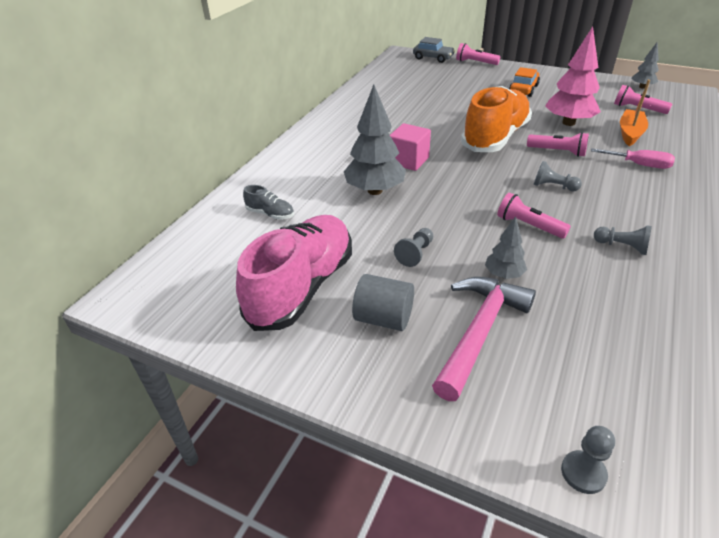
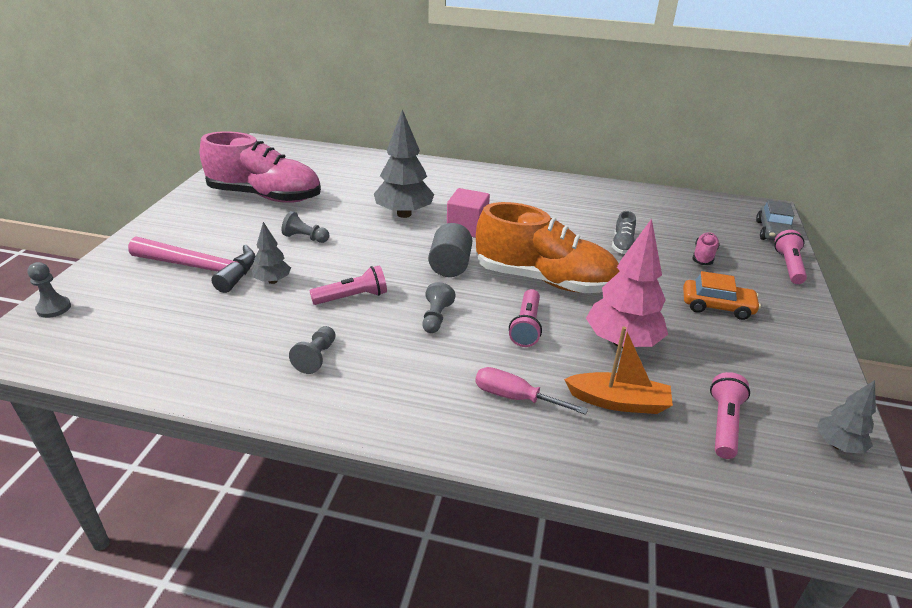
camera: 75 degrees right, 5 degrees down
(270, 214) = (359, 174): grey shoe -> grey shoe (622, 245)
(383, 318) = (225, 229): grey cylinder -> grey cylinder (450, 266)
(462, 82) = (703, 256): none -> pink shoe
(528, 226) = (352, 297): pink flashlight -> pink flashlight turned 45 degrees clockwise
(639, 165) = (515, 397): pink screwdriver -> pink screwdriver turned 105 degrees clockwise

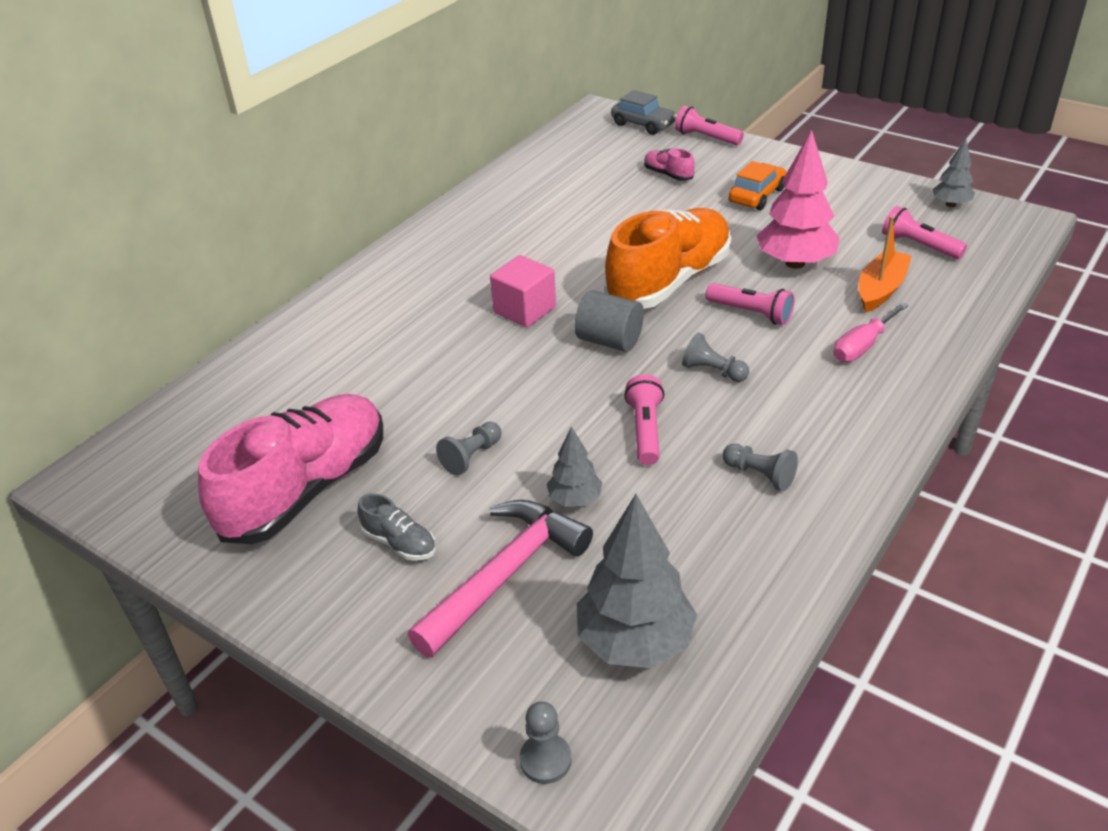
camera: 65 degrees left, 5 degrees up
(404, 214) = (457, 355): grey tree -> grey tree (635, 641)
(622, 245) = (622, 214): grey shoe -> grey shoe (400, 543)

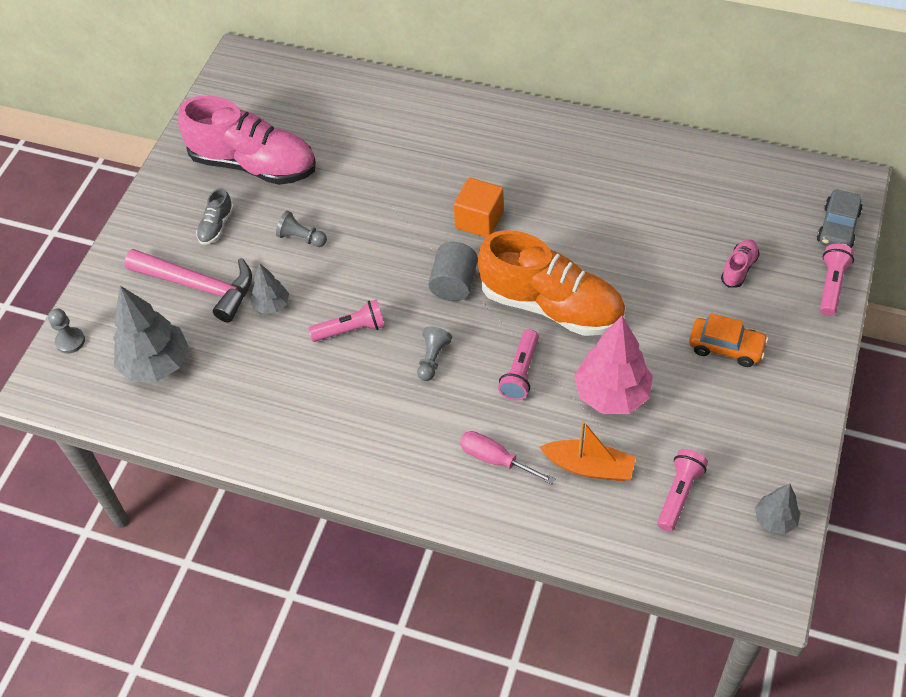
camera: 75 degrees right, 15 degrees up
(525, 310) = (479, 220): pink cube -> orange cube
(760, 475) = (318, 408): grey pawn -> none

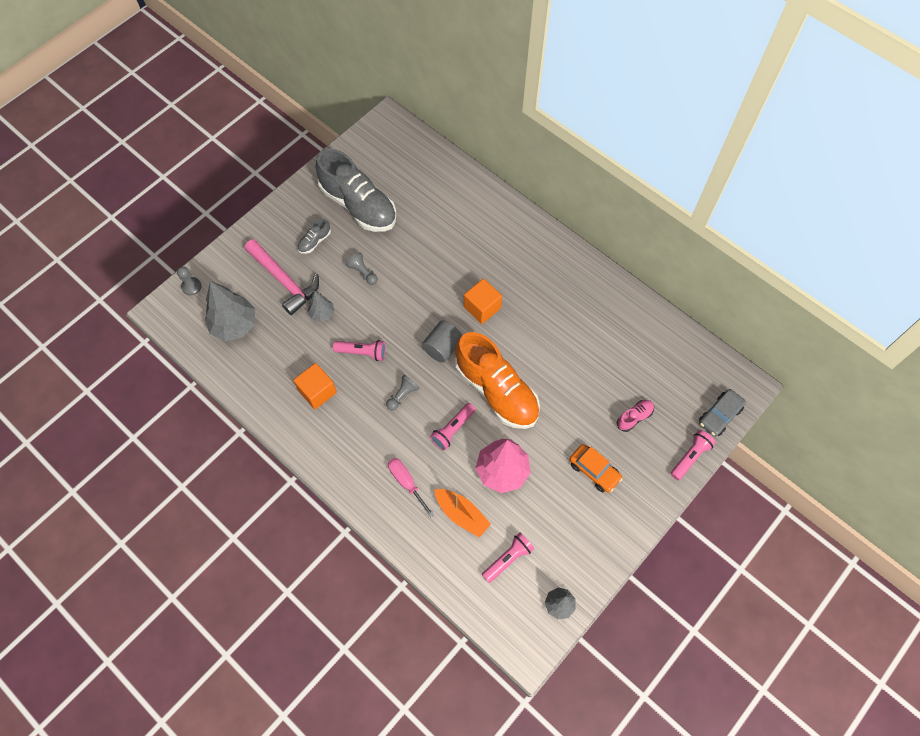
camera: 20 degrees right, 10 degrees up
(254, 165) = (358, 205): pink shoe -> grey shoe
(315, 399) = (317, 391): none -> orange cube

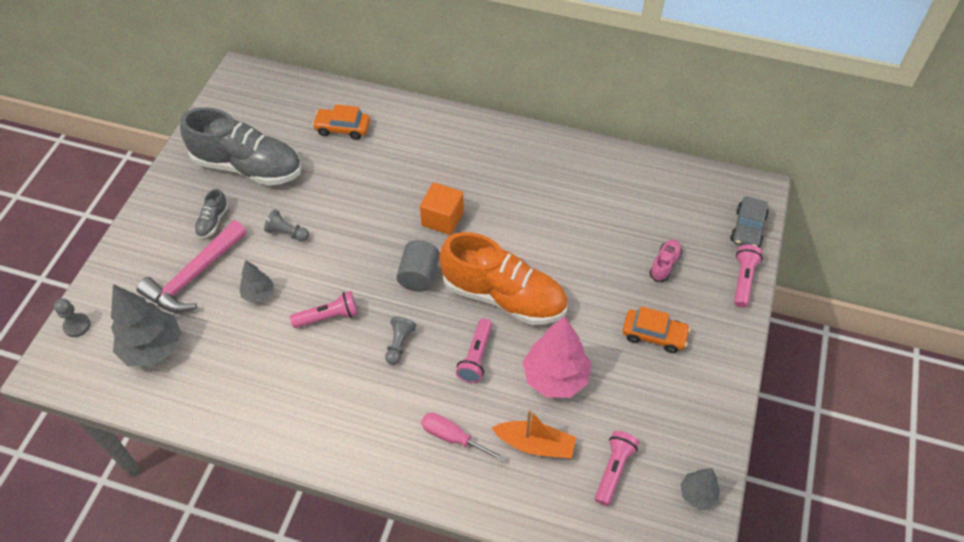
camera: 25 degrees left, 10 degrees down
(284, 280) = (194, 276): pink hammer -> pink hammer turned 105 degrees clockwise
(317, 391) = (294, 381): orange cube -> none
(443, 199) = (342, 128): none -> orange car

